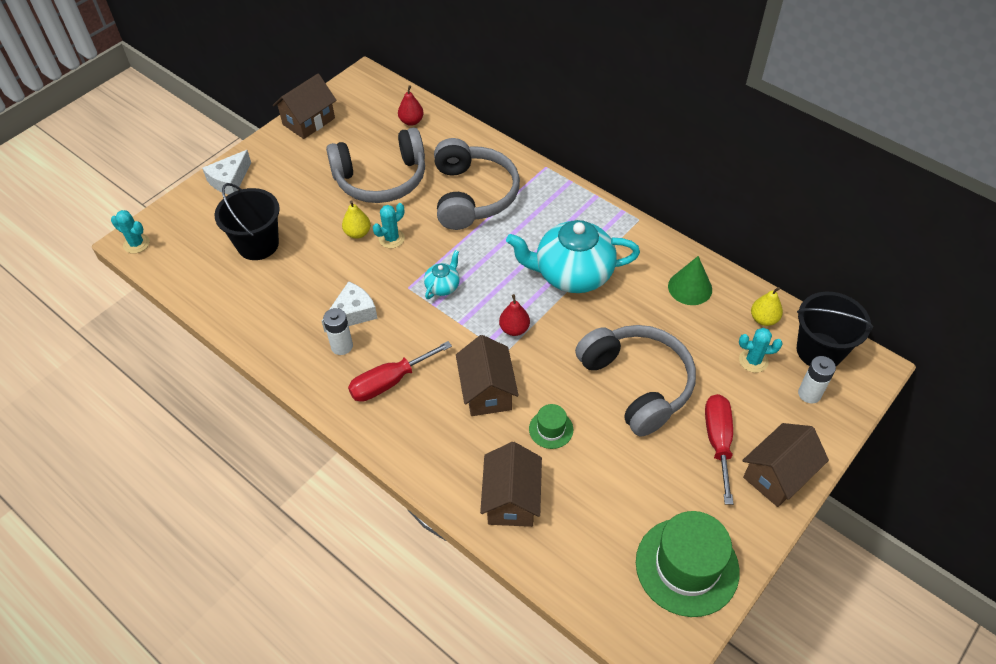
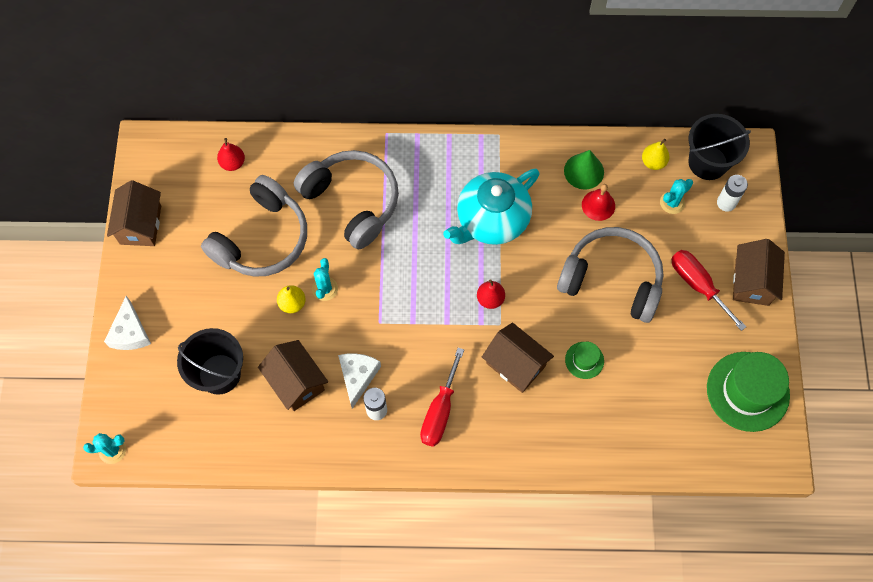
camera: 40 degrees left, 15 degrees up
(443, 286) = (405, 302): turquoise teapot -> none
(511, 499) = (603, 433): brown house -> brown house (296, 382)
(679, 320) = (598, 205): none -> red bell

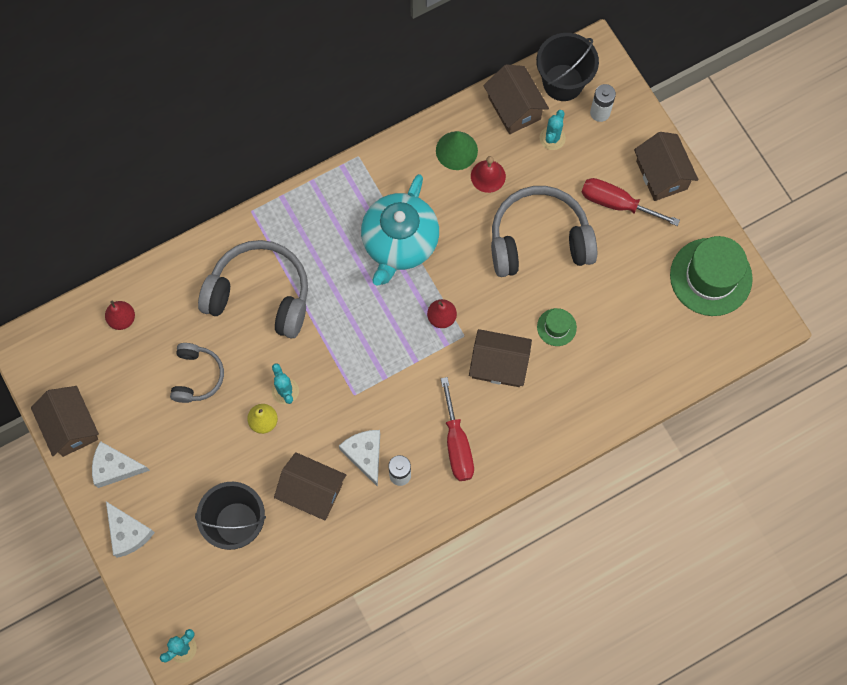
camera: 30 degrees left, 5 degrees up
(153, 275) = (115, 467): none -> white cheese
(262, 239) = (197, 376): grey headphones -> grey headphones, size x0.56
(653, 162) = (514, 108): yellow pear -> brown house

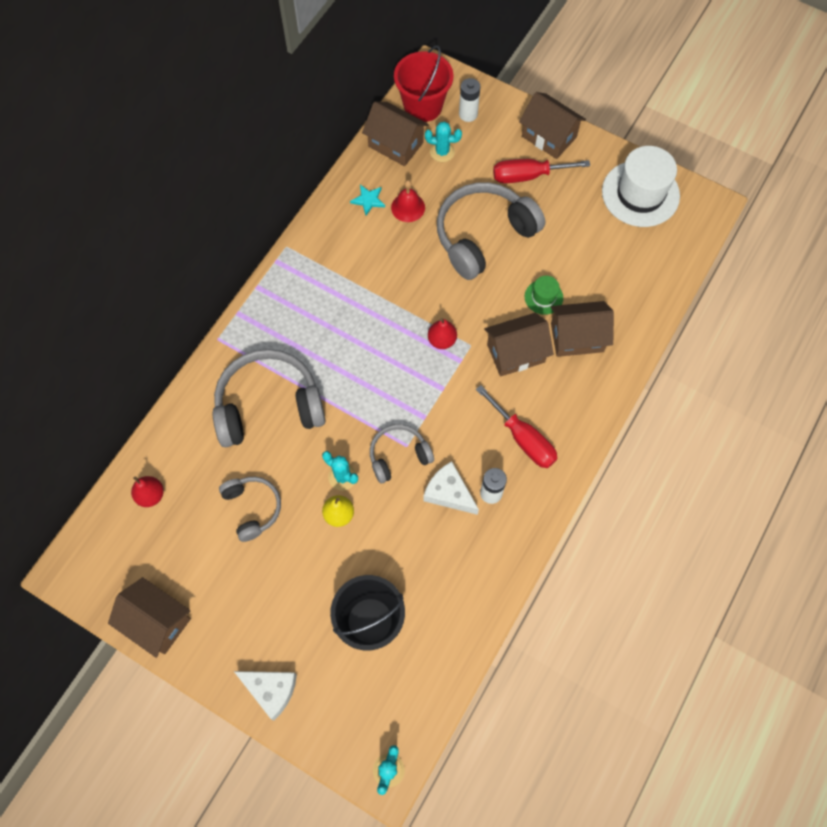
camera: 30 degrees left, 5 degrees down
(115, 467) = (222, 635): white cheese -> none
(312, 491) = (421, 552): brown house -> brown house (577, 337)
(342, 399) = (398, 455): none -> grey headphones
(399, 243) = (366, 298): turquoise teapot -> none
(456, 150) = (368, 200): green cone -> turquoise star
(552, 138) = (442, 152): turquoise cactus -> turquoise cactus turned 75 degrees counterclockwise
(563, 82) = (423, 106): black bucket -> red bucket
(711, 277) = (640, 194): green hat -> white hat

